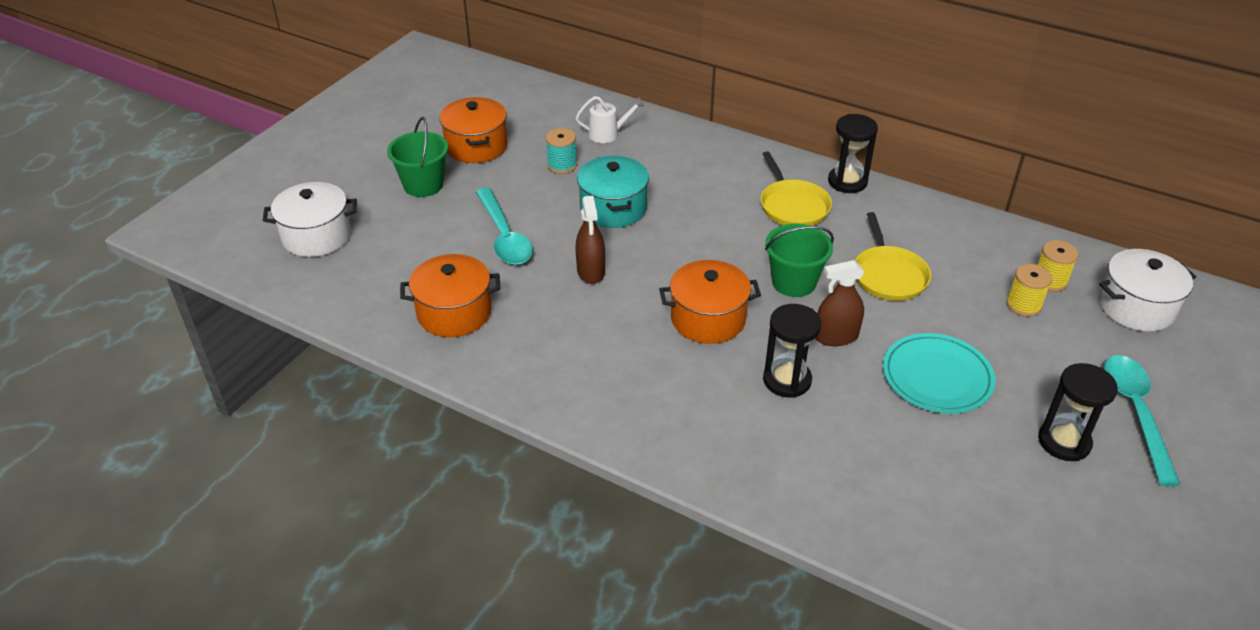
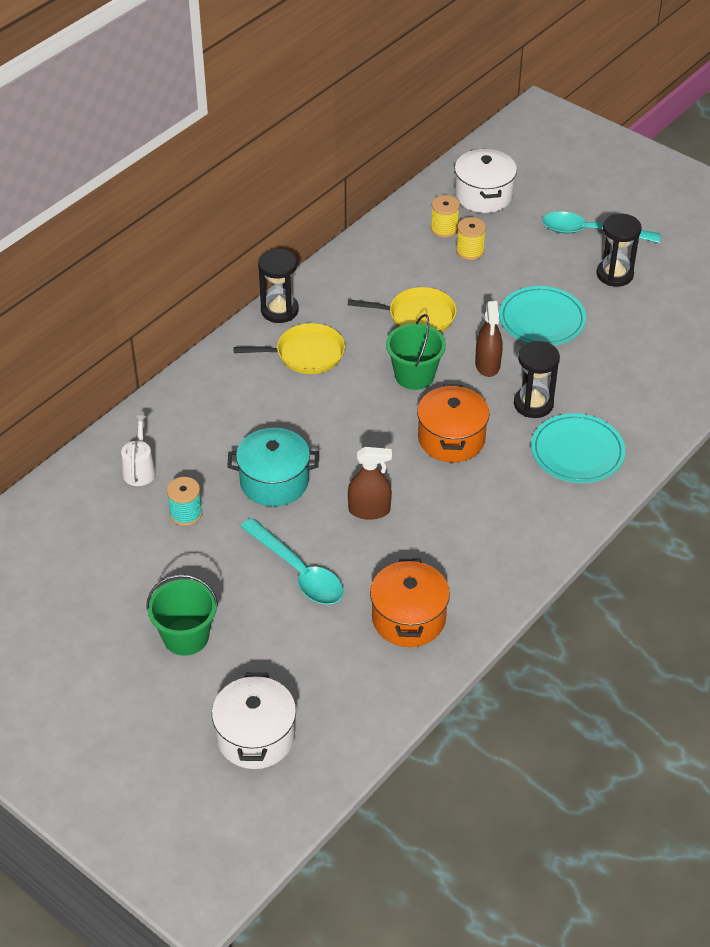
camera: 80 degrees left, 5 degrees up
(476, 146) = (124, 585): orange pot -> none
(504, 236) = (298, 571): turquoise spoon -> turquoise spoon turned 60 degrees clockwise
(721, 425) = (577, 452): none -> turquoise plate

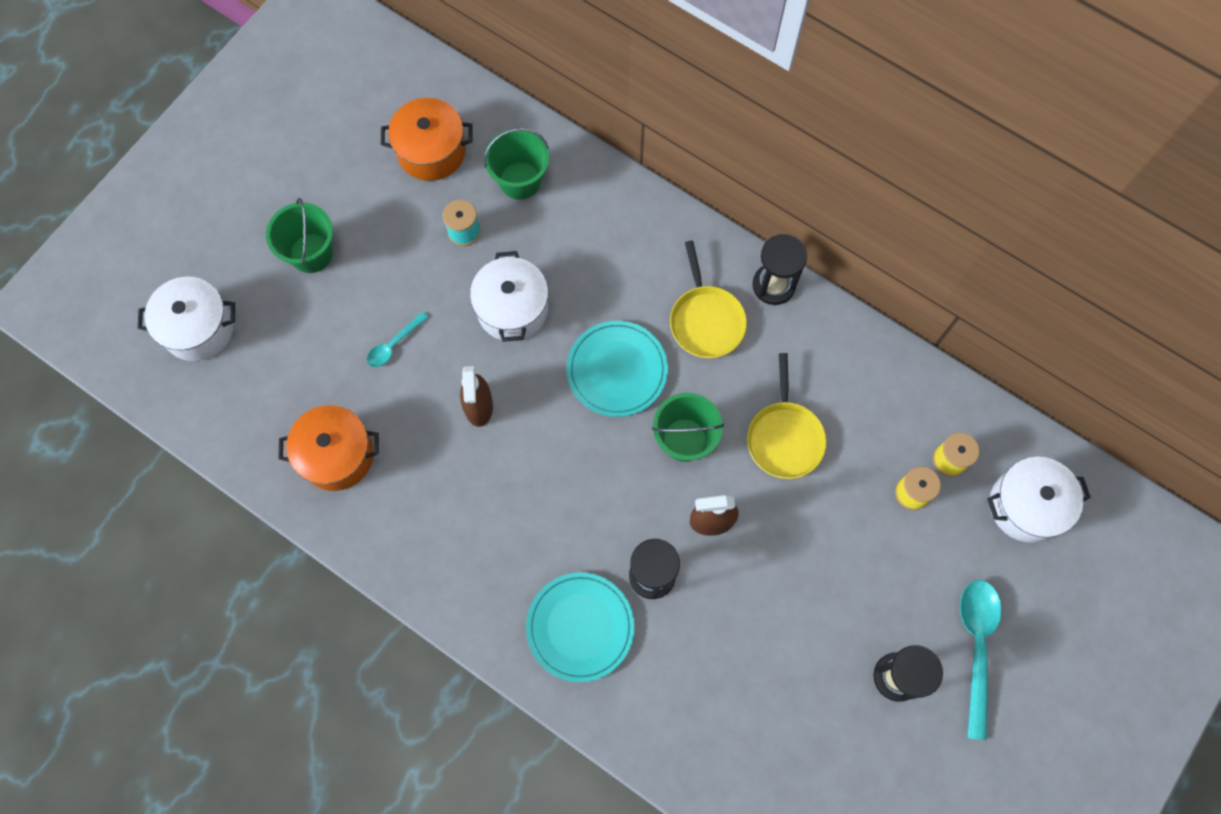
camera: 85 degrees right, 25 degrees up
(139, 469) = (520, 180): white watering can -> green bucket
(274, 482) = (512, 309): turquoise pot -> white pot
(298, 571) = (393, 345): turquoise spoon -> turquoise spoon, size x0.54
(451, 439) = (588, 485): orange pot -> orange pot (431, 151)
(542, 319) = (798, 584): turquoise plate -> turquoise plate (617, 370)

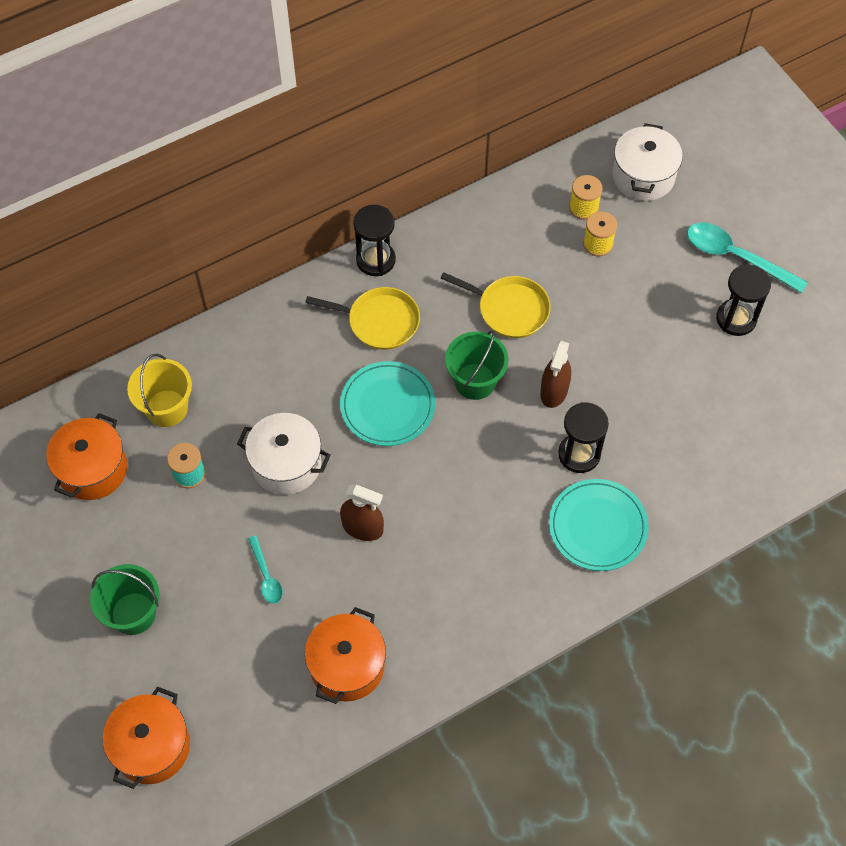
camera: 65 degrees left, 10 degrees down
(198, 328) = (152, 746): white pot -> orange pot
(520, 180) = (167, 408): green bucket -> yellow bucket

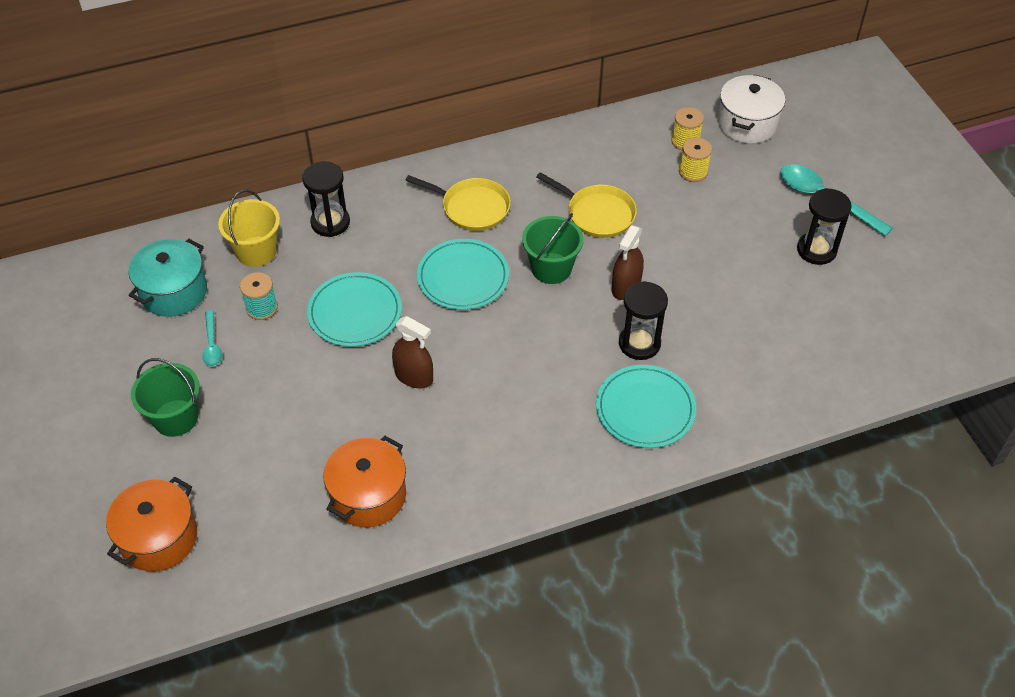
camera: 10 degrees right, 10 degrees down
(92, 469) = (173, 291): orange pot -> turquoise pot
(266, 576) = (310, 404): turquoise spoon -> turquoise spoon (212, 345)
(286, 464) = (355, 312): white pot -> turquoise plate
(375, 260) = (480, 158): black hourglass -> black hourglass (330, 222)

